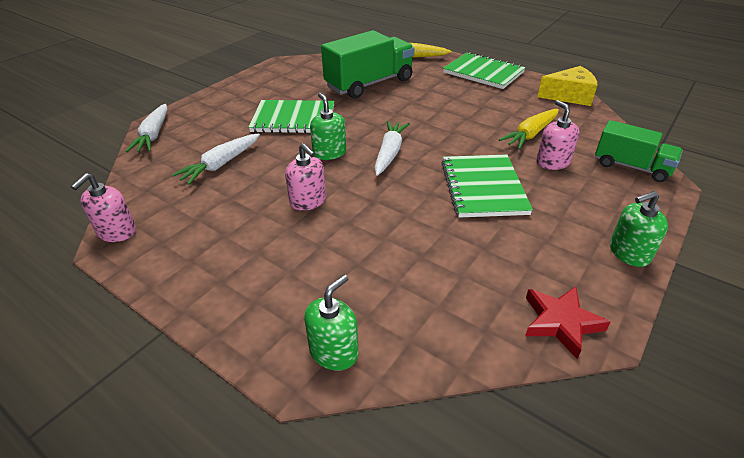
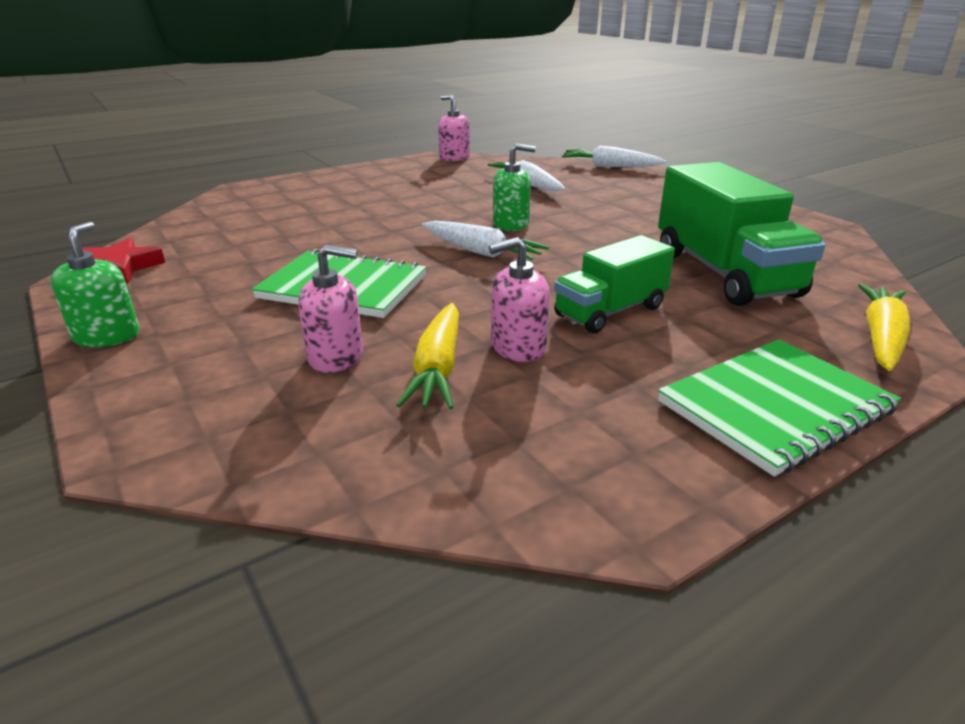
camera: 110 degrees right, 10 degrees down
(293, 119) = (614, 217): green notebook -> none
(308, 201) = (425, 207): pink soap dispenser -> pink soap dispenser (518, 347)
(334, 351) = (240, 198): green soap dispenser -> none
(530, 134) = (438, 368): yellow carrot -> yellow carrot turned 150 degrees counterclockwise
(569, 96) = (580, 501): yellow cheese -> none
(631, 167) = (226, 436): green truck -> green truck (610, 311)

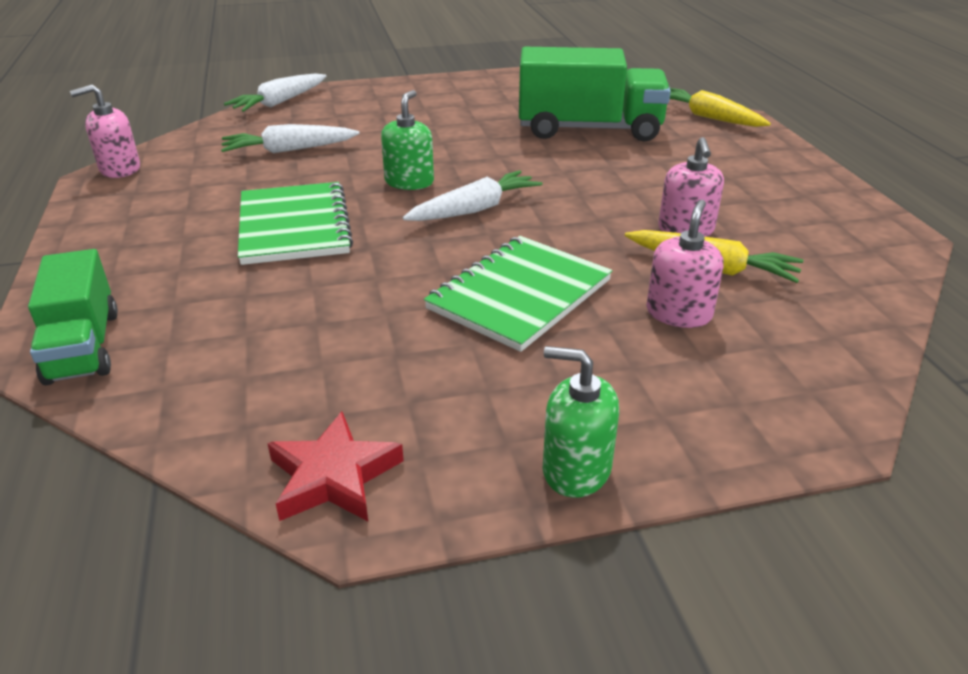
camera: 70 degrees left, 5 degrees up
(610, 311) = (637, 183): green truck -> green truck (83, 346)
(774, 406) = (786, 169): green notebook -> green notebook (294, 226)

